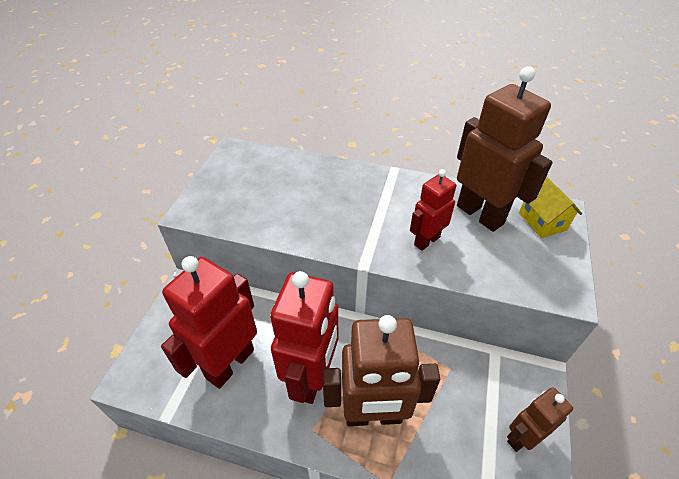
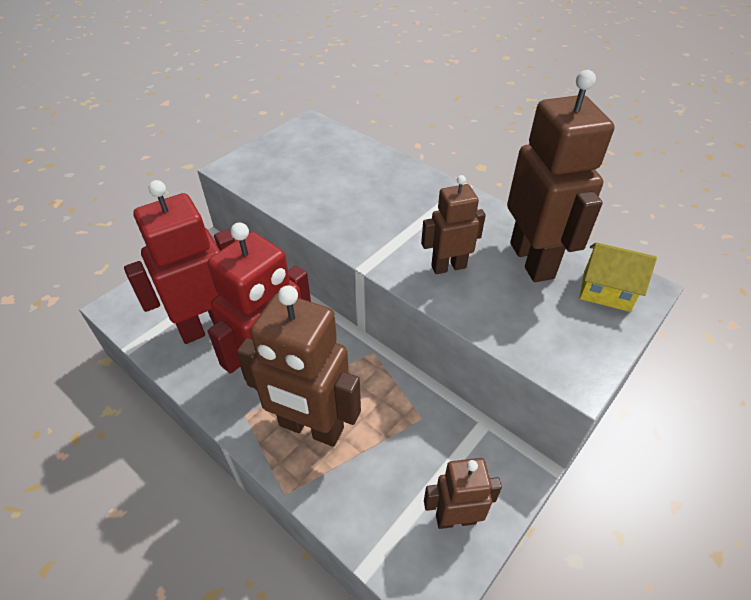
camera: 25 degrees right, 0 degrees up
(426, 241) = (448, 266): red robot -> brown robot
(542, 221) = (606, 291): yellow house -> yellow house turned 75 degrees counterclockwise

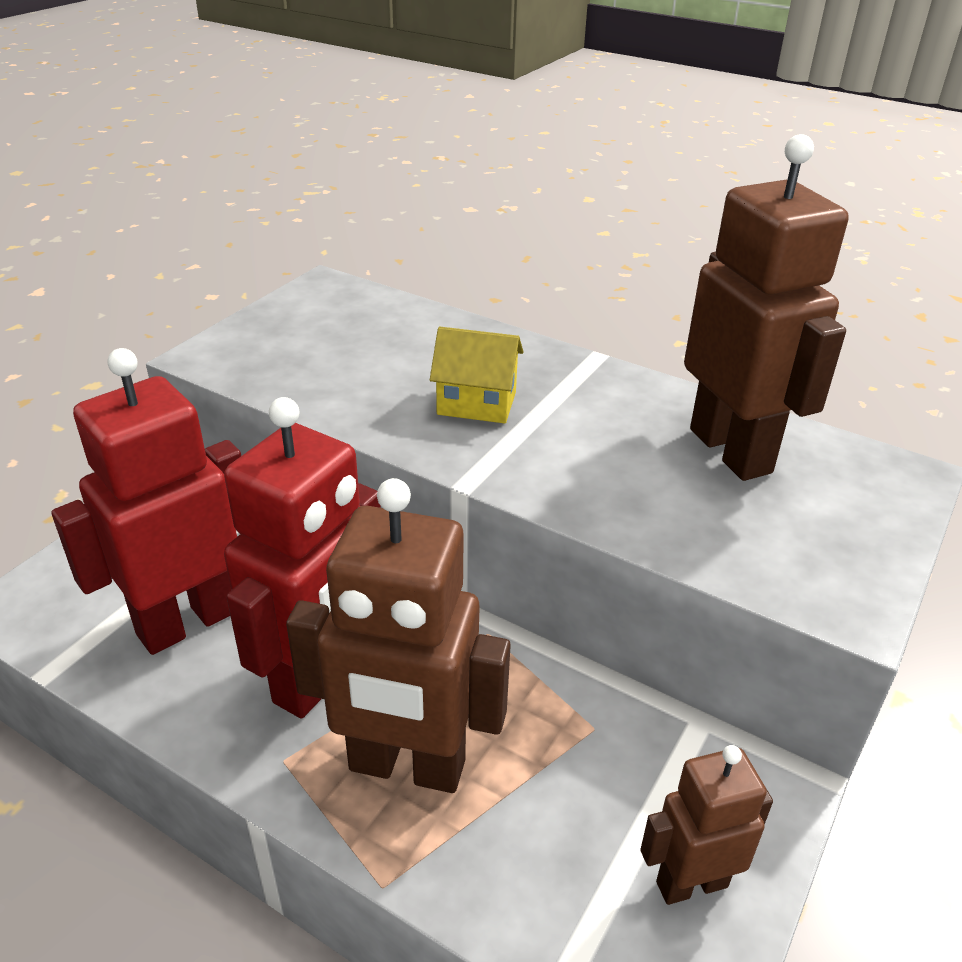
camera: 10 degrees left, 10 degrees down
(448, 266) = (603, 470): brown robot -> none
(606, 291) = (855, 484): yellow house -> yellow house (476, 403)

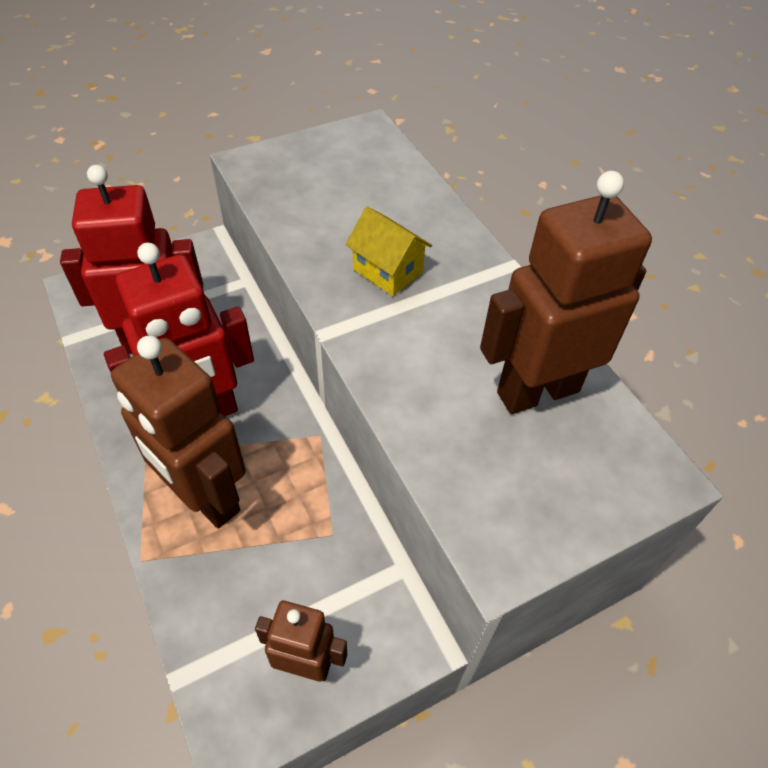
camera: 30 degrees right, 15 degrees up
(731, 450) = (537, 391): brown robot -> brown robot turned 120 degrees counterclockwise

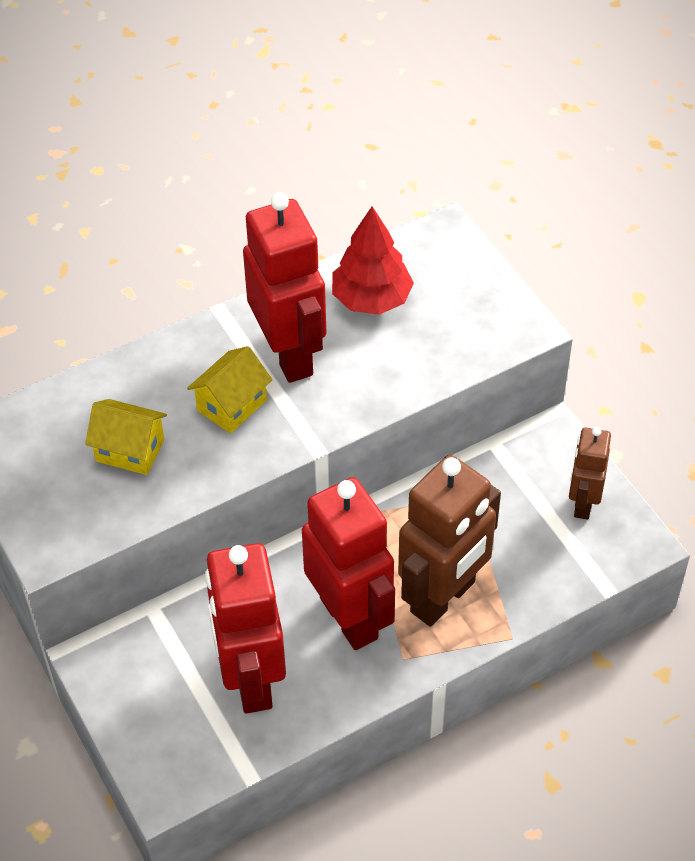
camera: 90 degrees left, 0 degrees up
(341, 205) = (130, 450): none -> yellow house
(452, 316) = (290, 354): none -> red robot
(537, 391) = (371, 299): brown robot -> red tree

